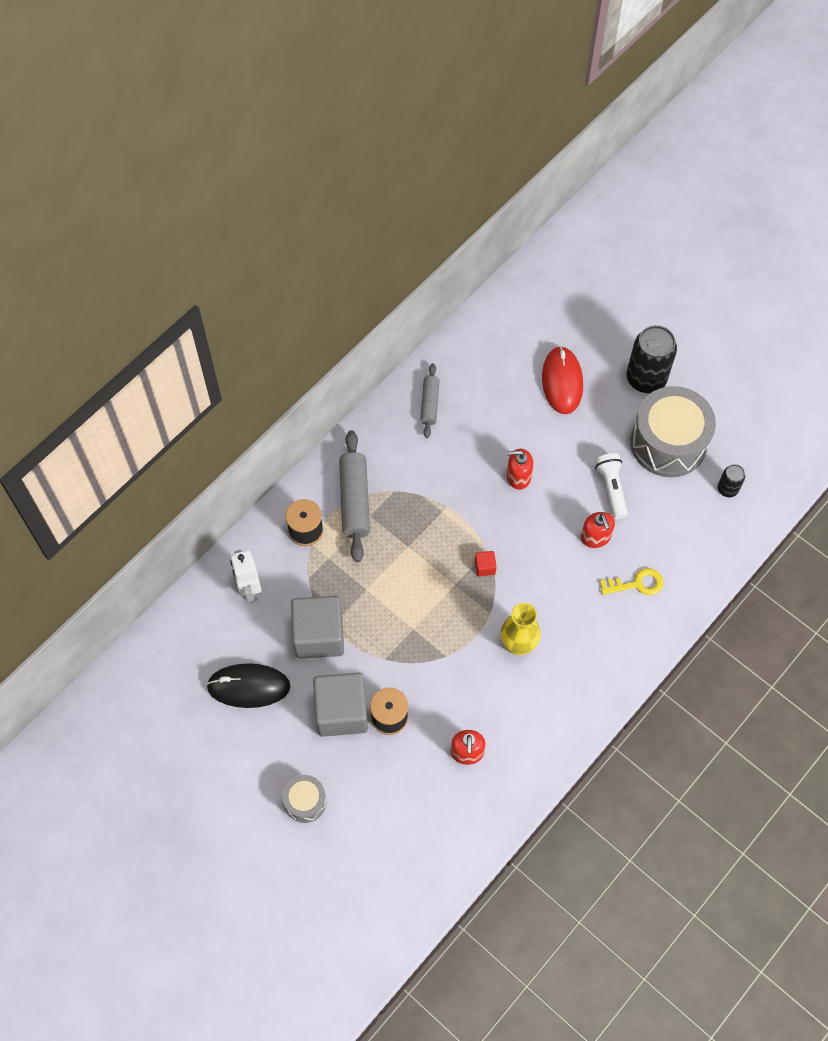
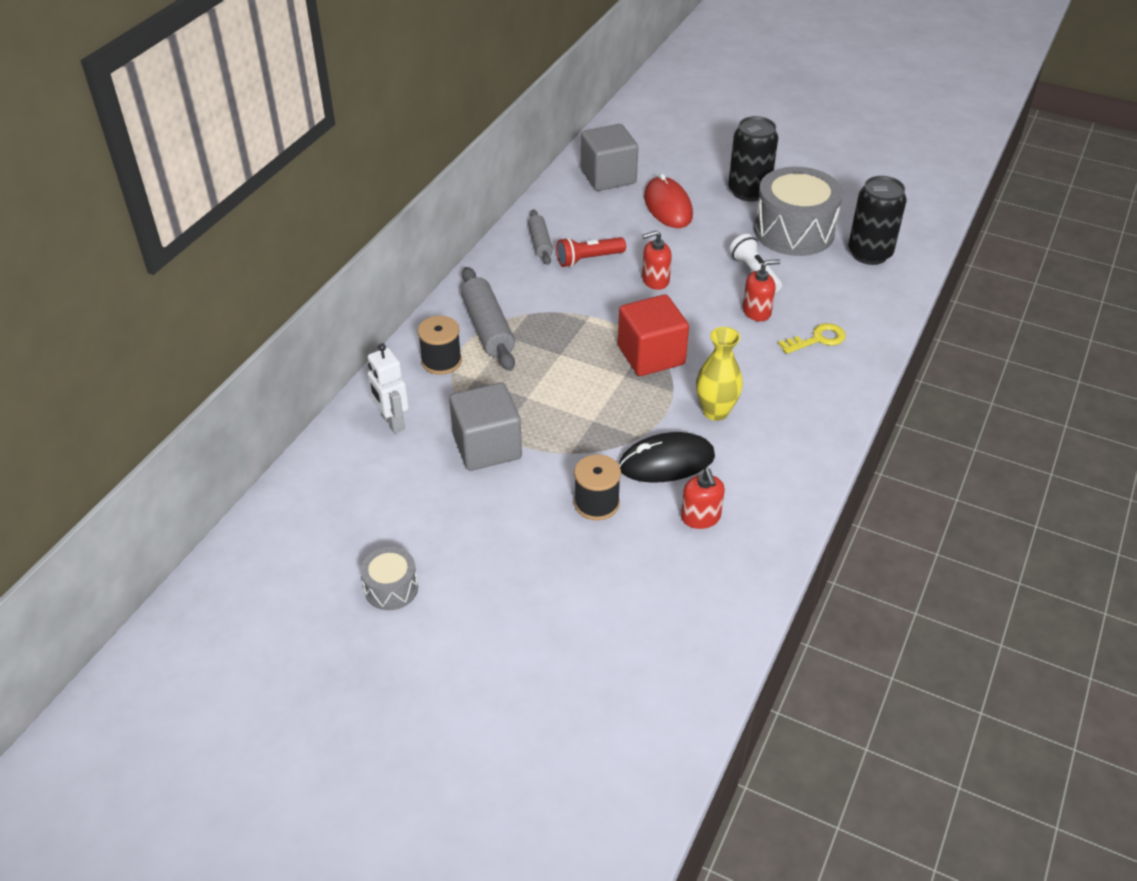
camera: 15 degrees left, 20 degrees down
(248, 686) = (418, 509): black mouse -> black mouse (666, 462)
(305, 802) = (524, 606): grey drum -> grey drum (391, 588)
(341, 712) = (538, 510): grey cube -> grey cube (608, 176)
(466, 435) = (588, 259): none -> red flashlight
(485, 567) = (651, 355): red cube -> red cube, size x2.49
(595, 537) = (757, 311): red soap dispenser -> red soap dispenser turned 75 degrees counterclockwise
(727, 489) = (869, 254): black can -> black can, size x1.98

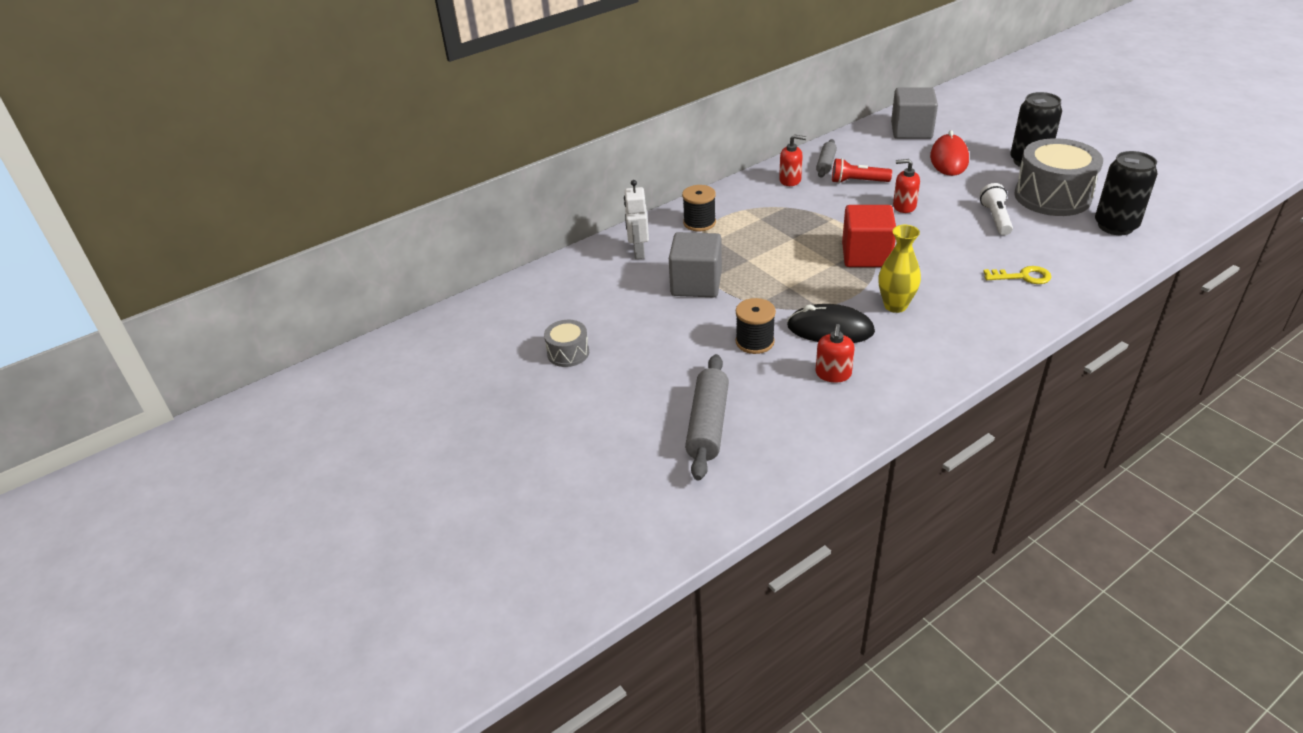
camera: 30 degrees right, 5 degrees down
(488, 328) = (748, 210): grey rolling pin -> grey rolling pin (708, 425)
(757, 311) = (979, 245): red soap dispenser -> red soap dispenser (790, 180)

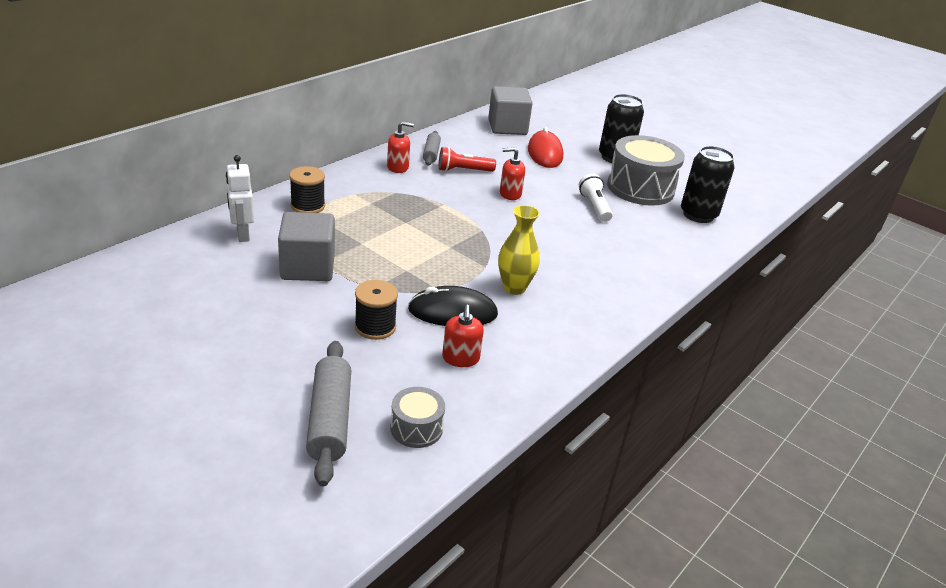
camera: 20 degrees left, 5 degrees down
(568, 353) = (162, 344): grey drum -> grey drum (416, 428)
(866, 255) = (480, 239): red cube -> none
(1022, 277) = (627, 259): yellow key -> none

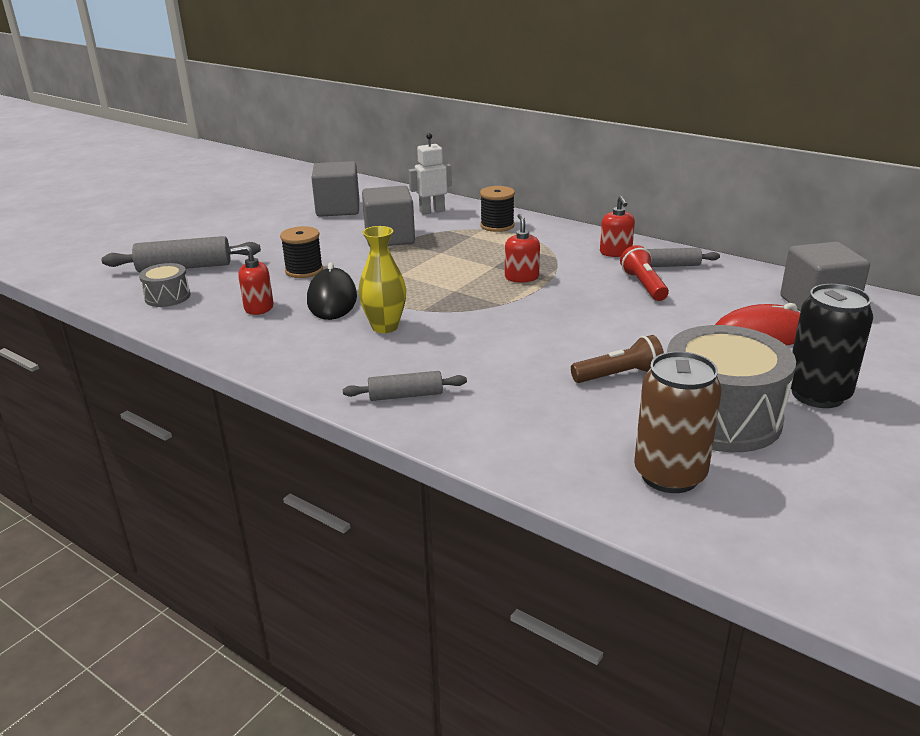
camera: 90 degrees right, 5 degrees down
(189, 294) = (338, 209): none -> grey cube
(510, 194) = (605, 315): red soap dispenser -> red soap dispenser (521, 277)
(594, 206) = (619, 375): white flashlight -> brown flashlight
(623, 288) = (405, 395): none -> grey rolling pin
(698, 215) = (669, 475): black can -> brown can

